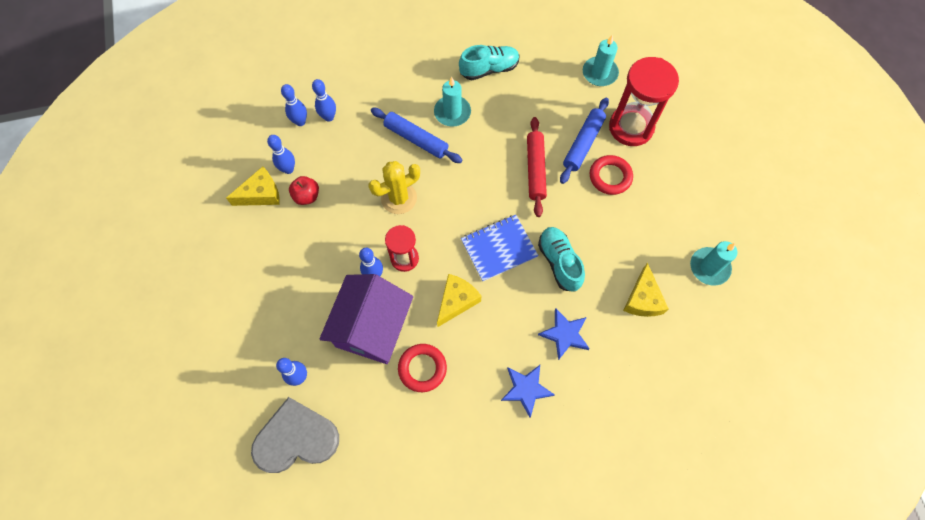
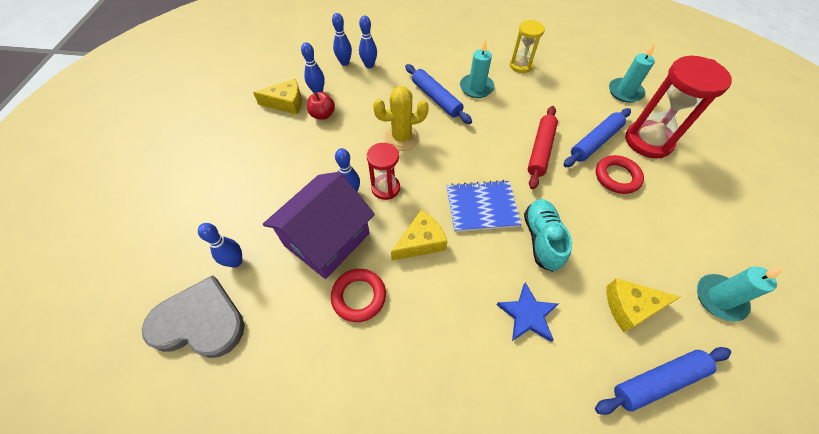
camera: 20 degrees right, 10 degrees down
(489, 69) = (520, 65): turquoise shoe -> yellow hourglass
(526, 389) = (464, 361): blue star -> none
(643, 299) = (630, 307): yellow cheese -> yellow cheese turned 60 degrees clockwise
(672, 351) = (658, 381): none -> blue rolling pin

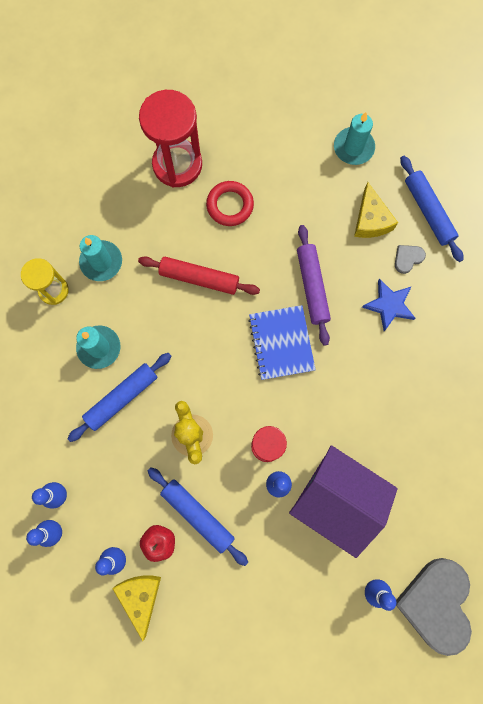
camera: 95 degrees left, 20 degrees up
(359, 296) = (392, 456): red ring -> none
(421, 242) = (329, 402): yellow cheese -> none
(541, 239) = (312, 287): turquoise shoe -> purple rolling pin
(589, 345) = (408, 258): none -> grey heart
(595, 142) = (182, 219): blue rolling pin -> blue rolling pin (198, 515)
(625, 92) = (99, 173): turquoise candle -> turquoise candle (101, 262)

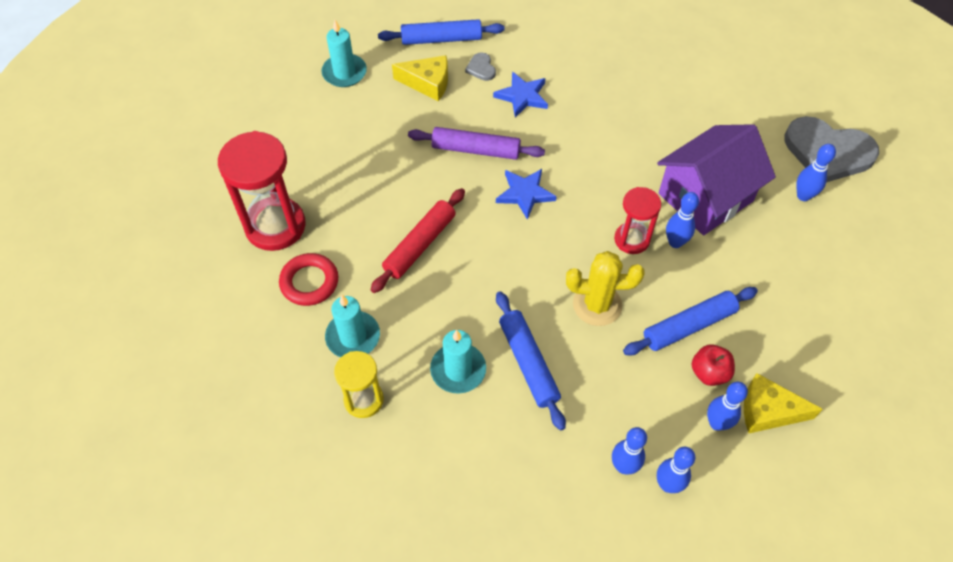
camera: 70 degrees left, 20 degrees down
(230, 205) = (350, 192): red ring -> red ring (309, 282)
(281, 343) = (525, 194): blue notebook -> blue star

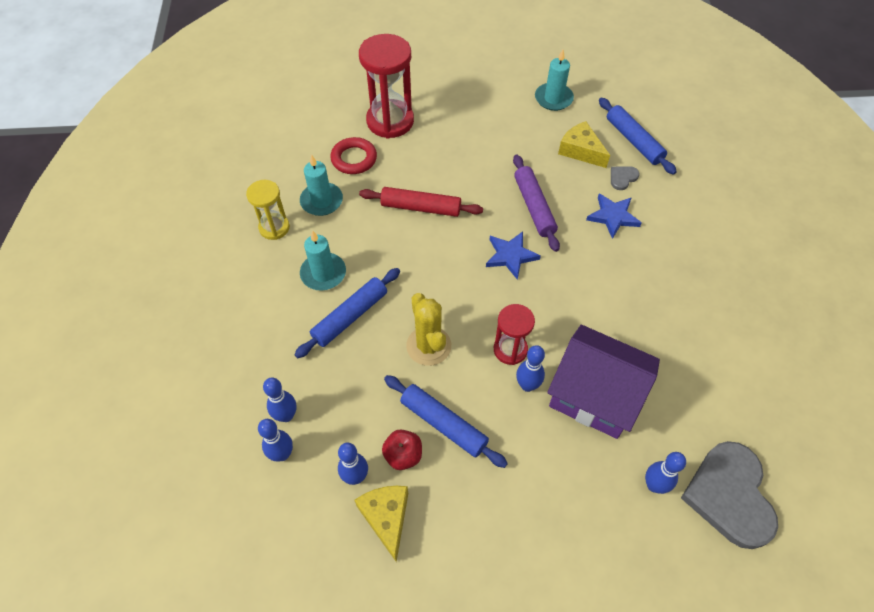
camera: 65 degrees right, 0 degrees up
(428, 83) = (580, 151): yellow cheese -> yellow cheese turned 150 degrees clockwise

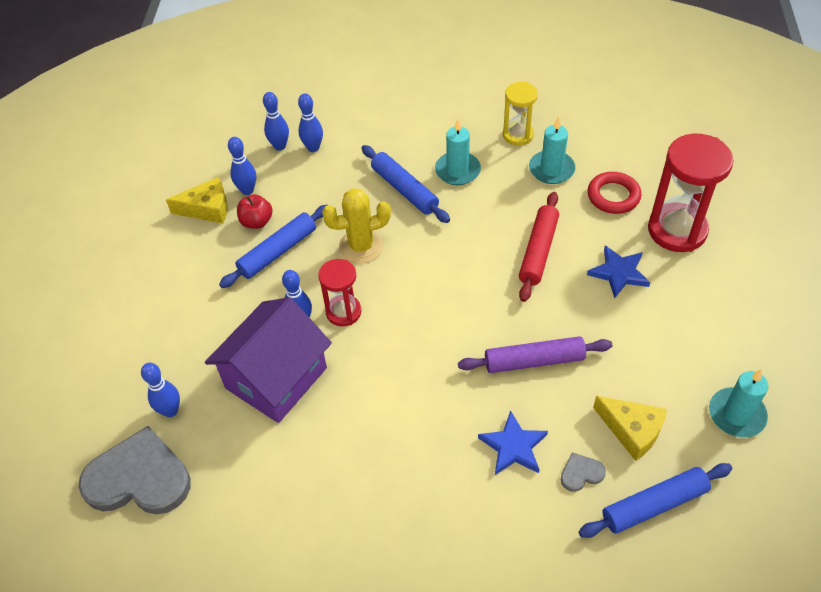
camera: 100 degrees right, 5 degrees down
(510, 256) = (462, 327): blue star -> blue star (619, 273)
(580, 151) = (632, 430): yellow cheese -> yellow cheese turned 75 degrees clockwise
(622, 178) = (581, 473): grey heart -> grey heart turned 75 degrees counterclockwise

